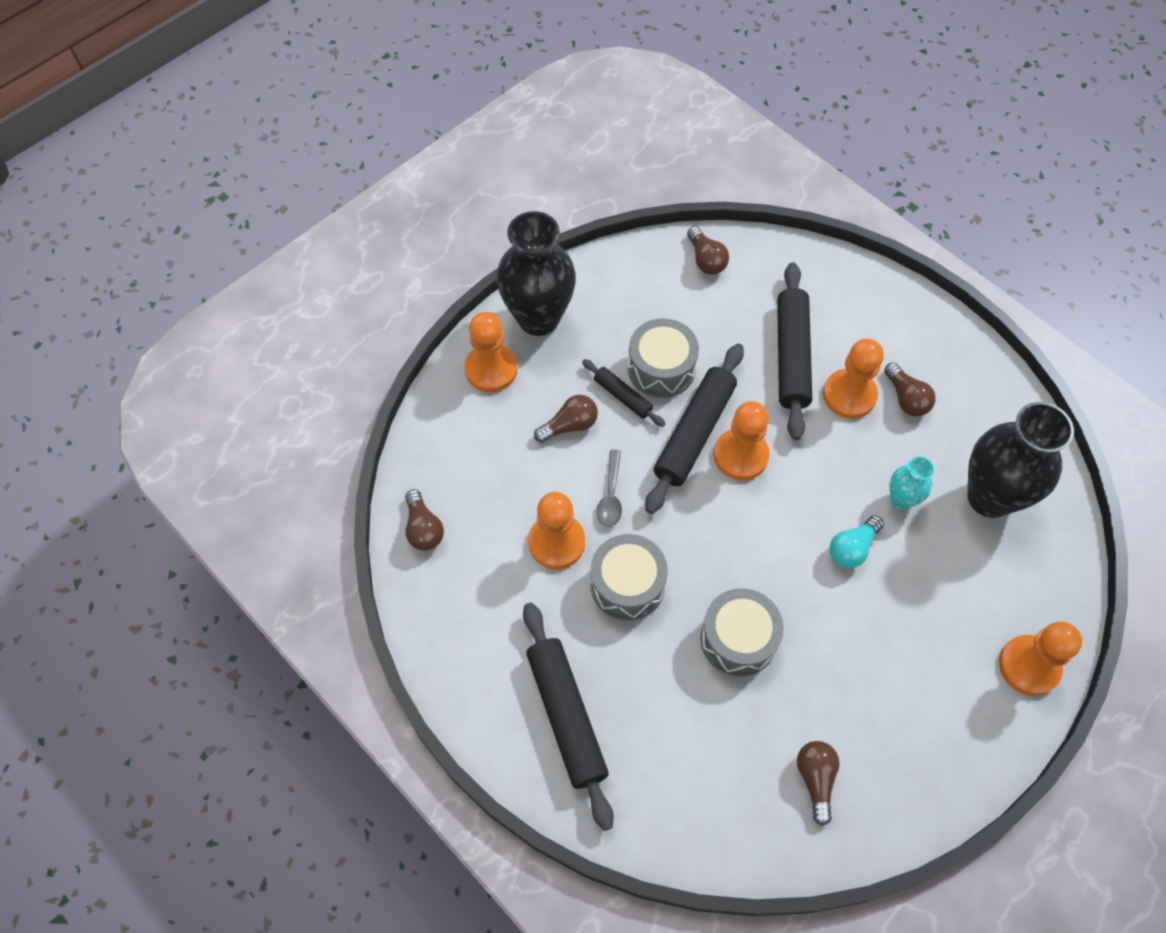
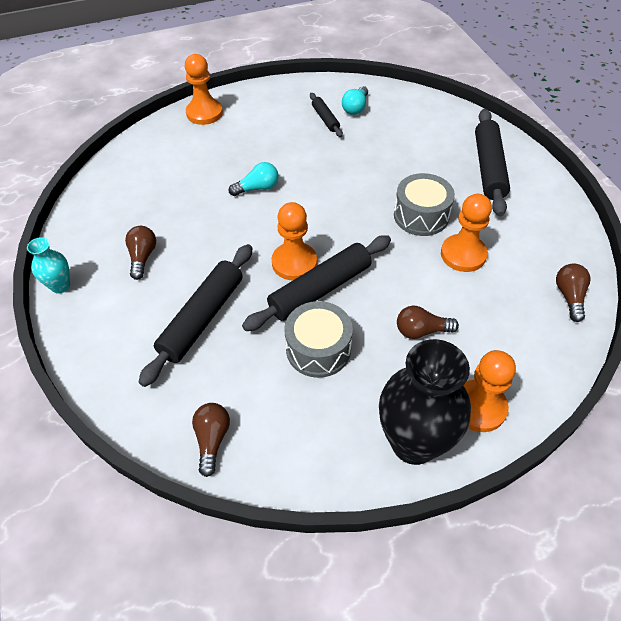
camera: 155 degrees left, 10 degrees down
(611, 496) = (409, 270): grey spoon -> none
(622, 396) = (364, 338): black rolling pin -> black rolling pin (325, 119)
(738, 639) = (362, 169): grey drum -> none
(815, 779) = (355, 108): brown light bulb -> turquoise light bulb
(849, 395) = (182, 274): orange pawn -> none
(901, 499) = (203, 202): turquoise vase -> turquoise vase (60, 286)
(989, 497) = (146, 185): black vase -> none

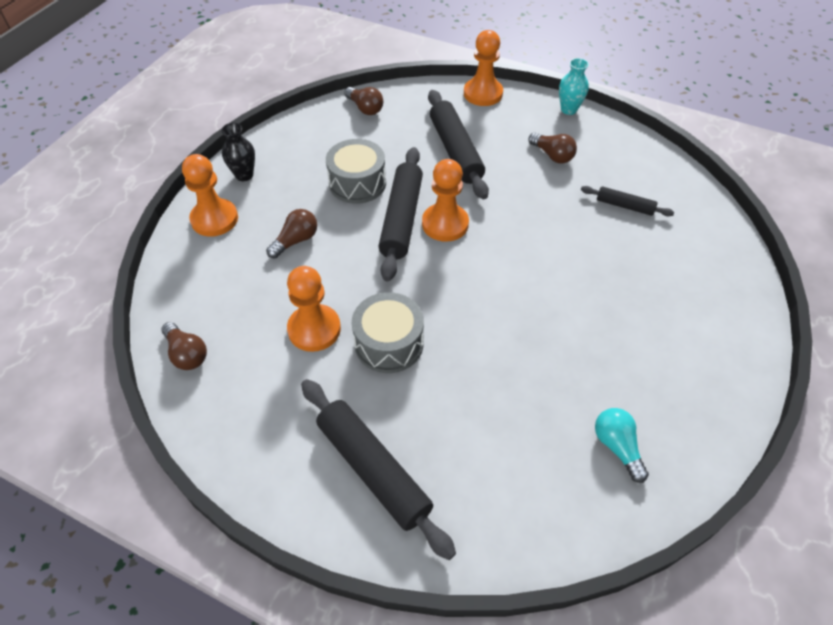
camera: 135 degrees right, 0 degrees up
(204, 113) = (736, 304): orange pawn -> orange pawn (483, 94)
(257, 188) = (561, 262): turquoise light bulb -> none
(325, 119) = (623, 398): black rolling pin -> black rolling pin (624, 206)
(413, 443) = (244, 175): black vase -> black vase, size x0.49

